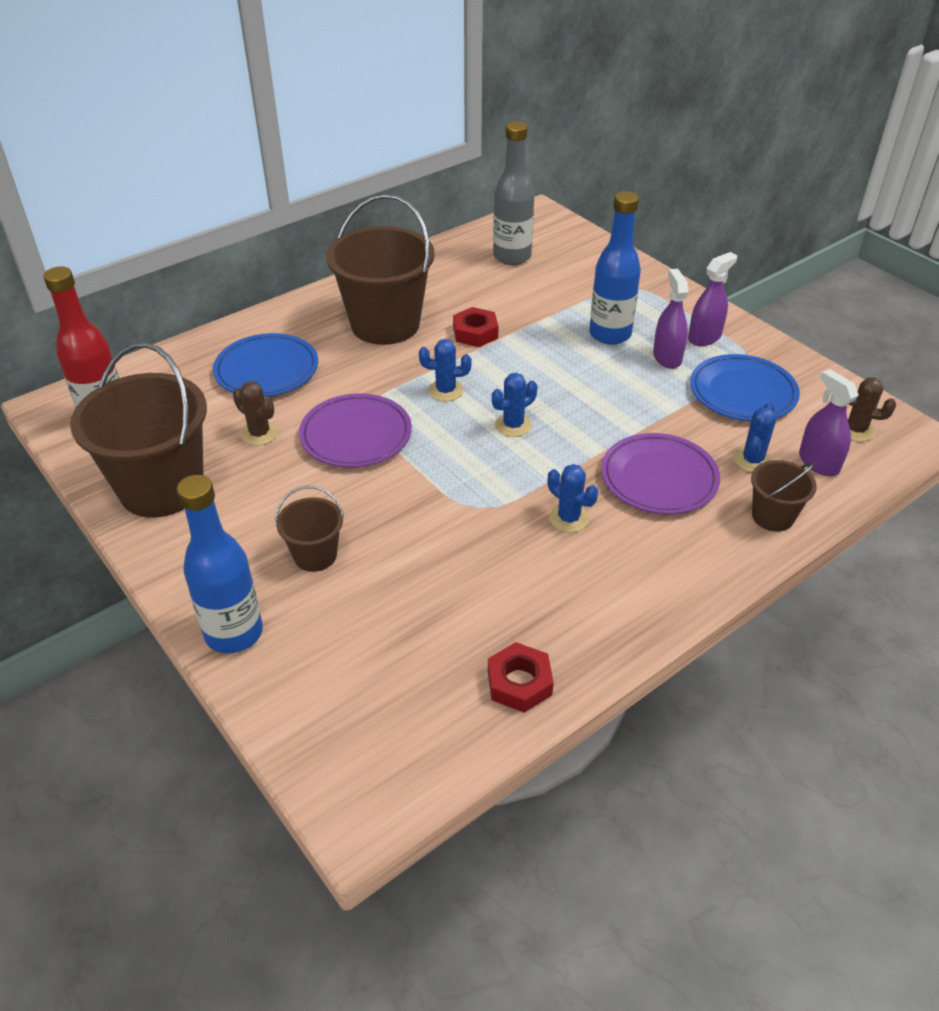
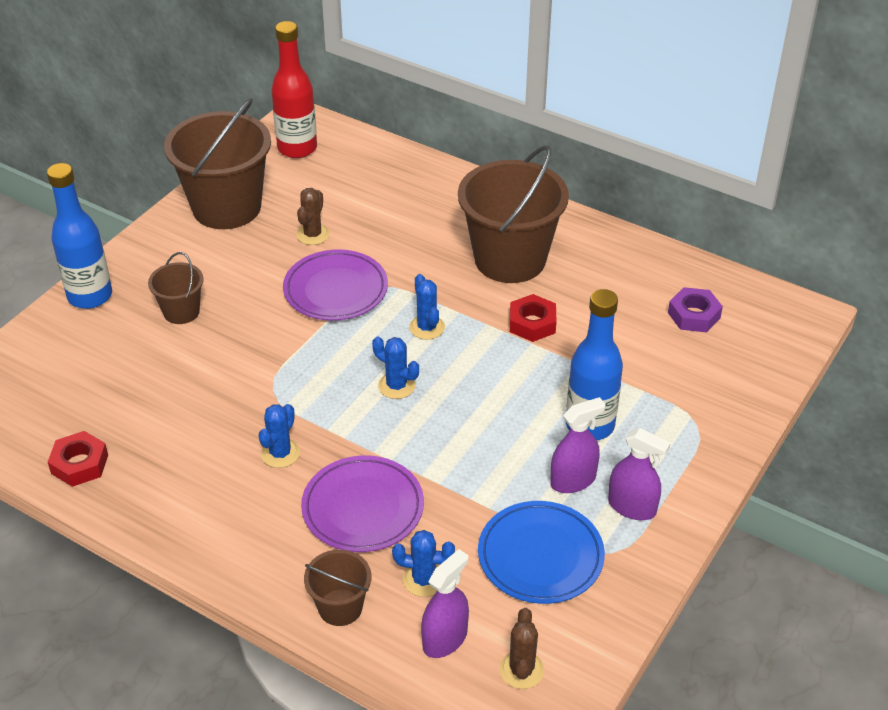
camera: 70 degrees right, 0 degrees up
(267, 370) = (399, 210): blue plate -> none
(512, 257) = (694, 315): grey bottle -> purple nut

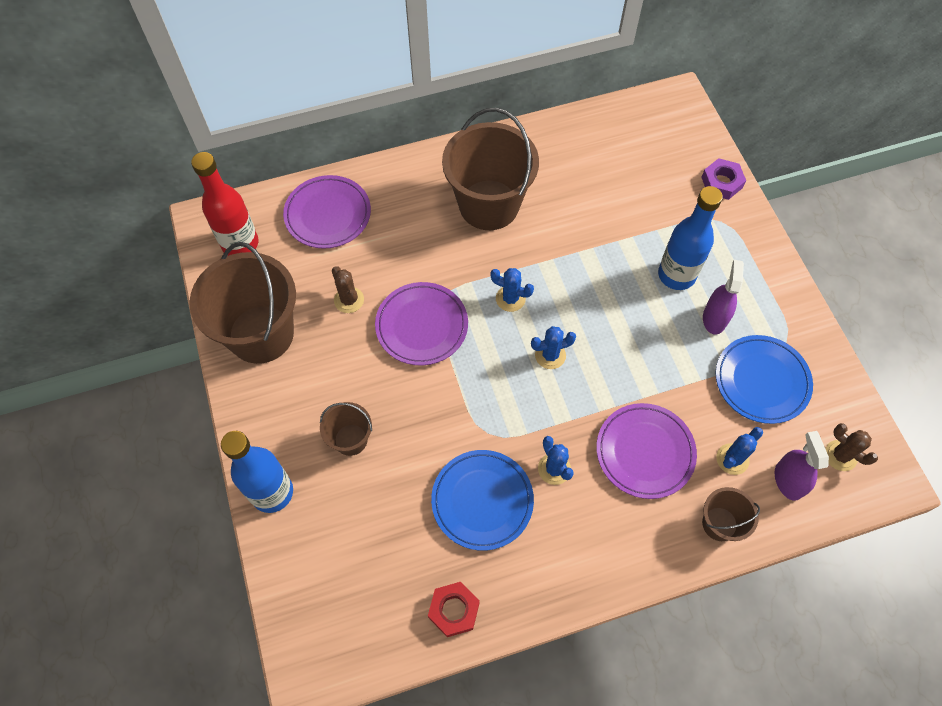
camera: 50 degrees left, 20 degrees up
(201, 423) = (482, 501): none -> blue plate
(382, 176) = (328, 214): none -> purple plate
(532, 323) = (560, 238): red nut -> none
(632, 507) = (759, 304): purple spray bottle -> none
(694, 315) = (630, 151): purple nut -> purple nut (721, 182)

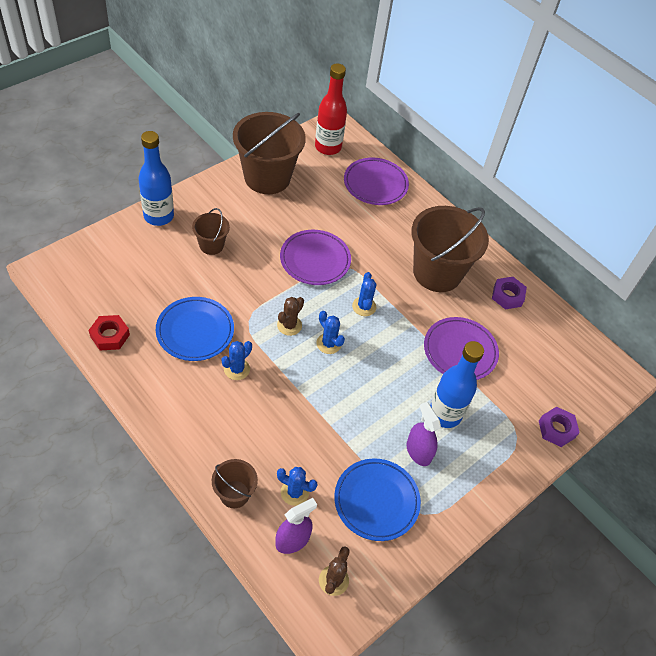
camera: 60 degrees right, 10 degrees down
(349, 300) = (315, 214): brown cactus -> brown cactus (289, 325)
(545, 151) = (507, 296): none -> purple nut
(645, 452) = (274, 426): purple plate -> purple plate (460, 351)
(714, 318) = (418, 452): purple spray bottle -> purple spray bottle turned 105 degrees counterclockwise

